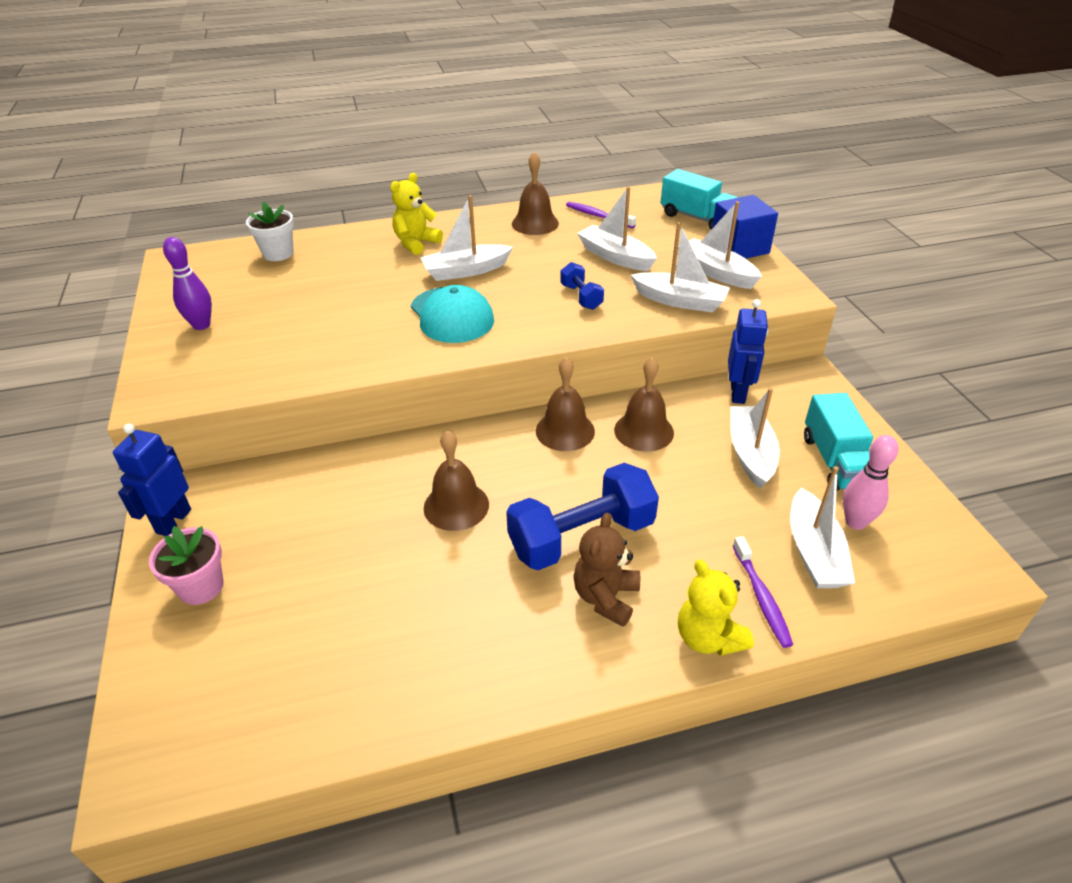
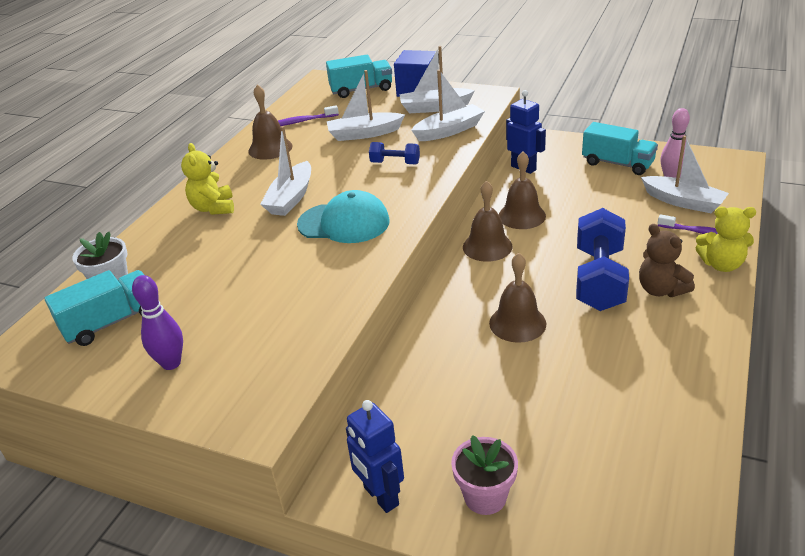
camera: 50 degrees left, 5 degrees down
(234, 276) = (111, 322): none -> turquoise truck
(750, 454) = (583, 187): white boat -> none

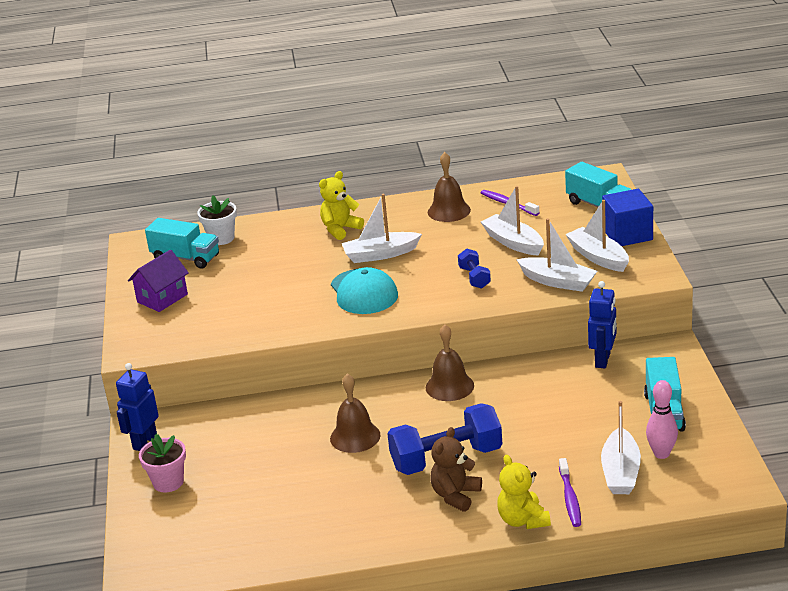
camera: 60 degrees right, 5 degrees down
(171, 363) = (162, 298): purple bowling pin -> purple house
(521, 216) = (514, 387): brown bell -> none

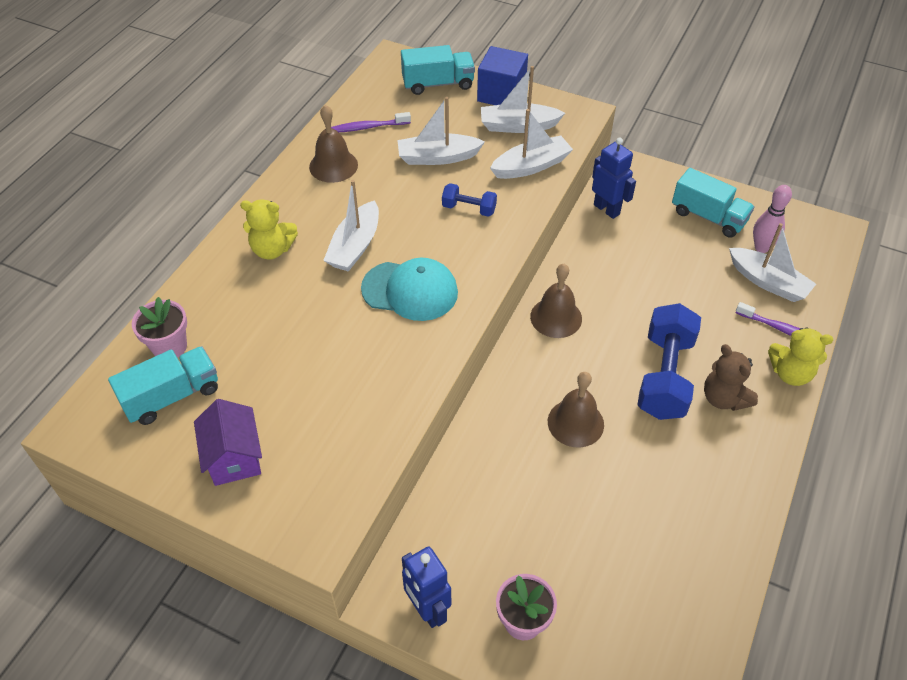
camera: 60 degrees left, 20 degrees up
(221, 238) = (169, 347): white flower pot -> pink flower pot
(340, 229) = (272, 249): yellow teddy bear -> yellow teddy bear turned 75 degrees counterclockwise

